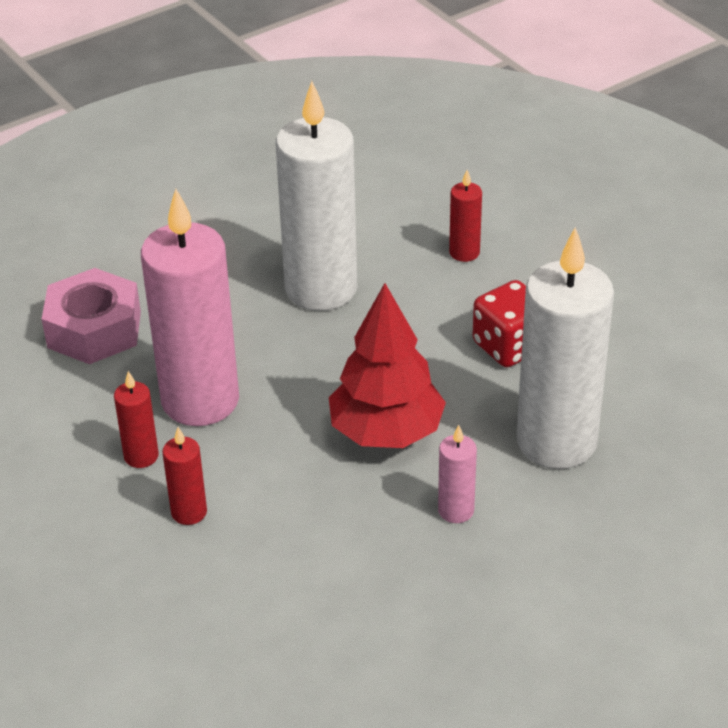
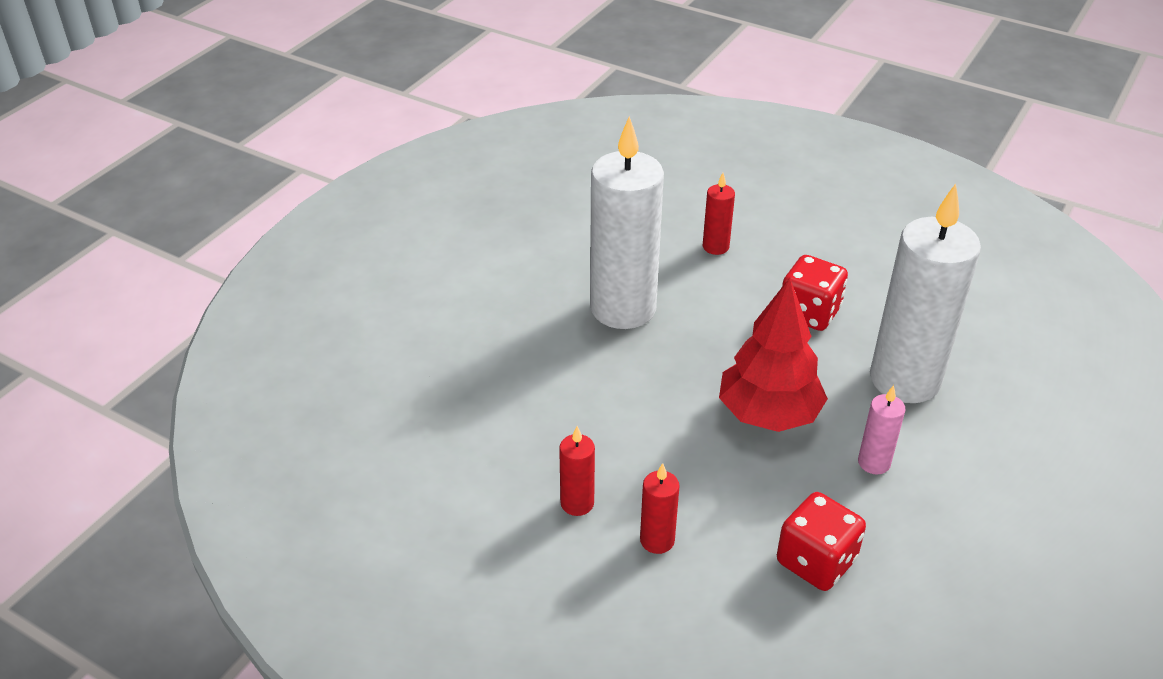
camera: 25 degrees left, 0 degrees up
(94, 329) = (450, 401): pink nut -> none
(200, 400) = (592, 436): pink candle -> none
(323, 580) = (816, 561): none -> red dice

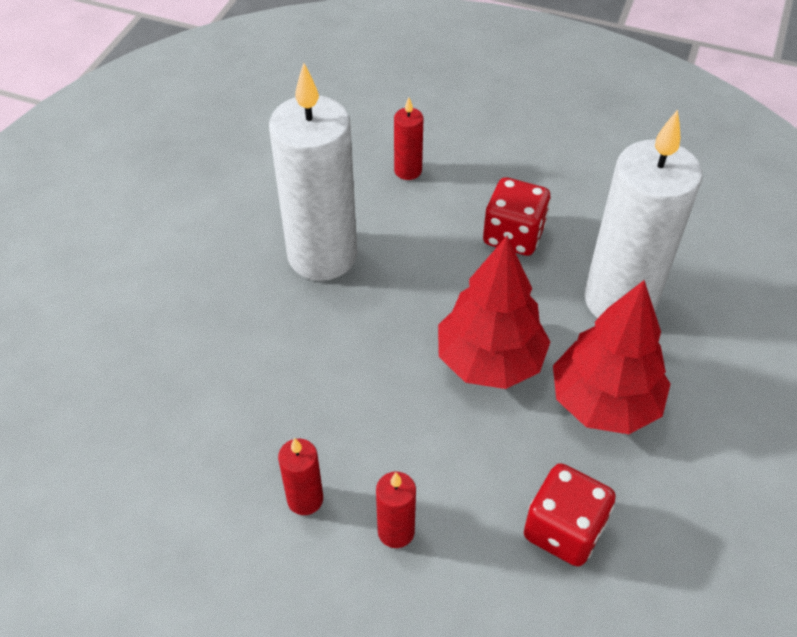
camera: 10 degrees left, 10 degrees up
(874, 463) = (604, 402): pink candle -> red tree

